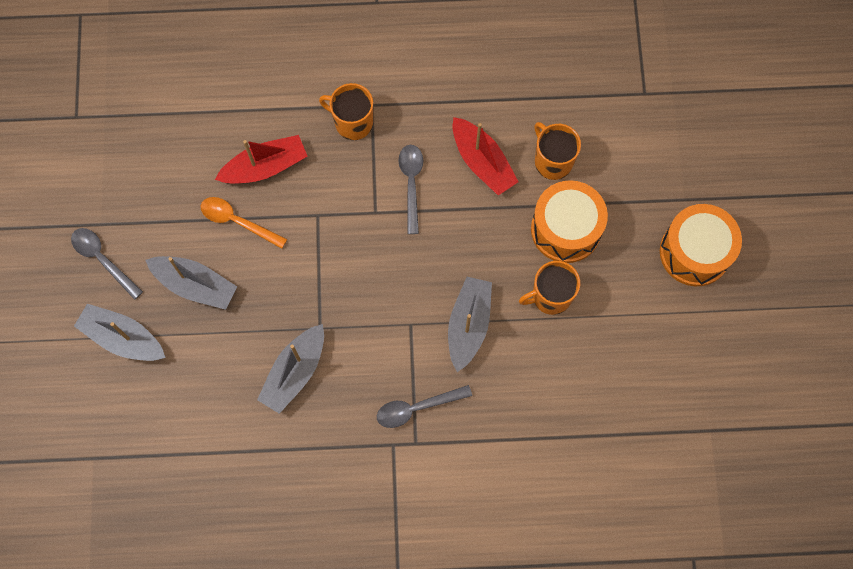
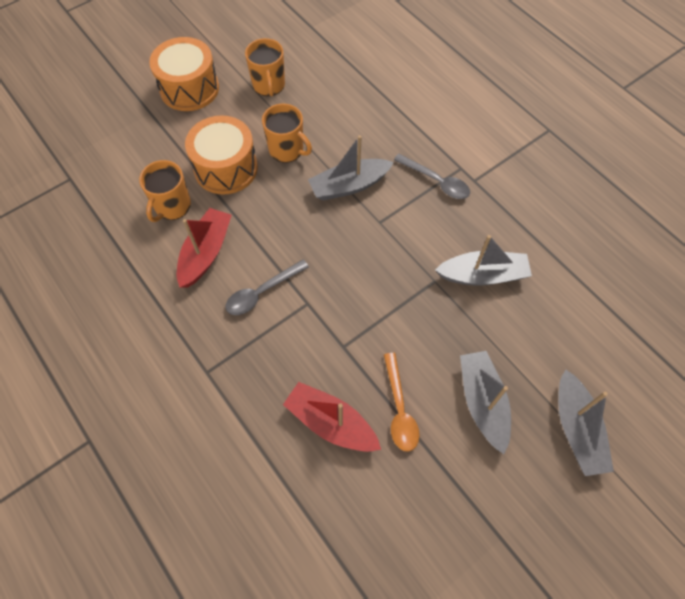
camera: 125 degrees left, 10 degrees down
(103, 259) = (530, 507): grey spoon -> none
(353, 122) = (235, 376): orange mug -> orange mug (269, 85)

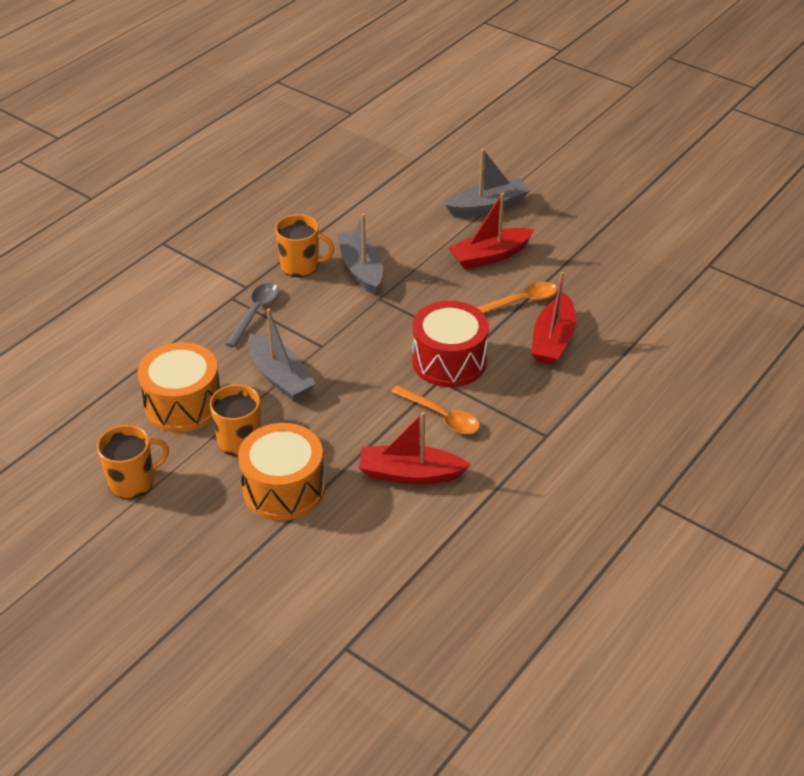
camera: 105 degrees left, 20 degrees down
(172, 206) = (356, 523): orange mug -> orange mug (301, 266)
(189, 88) = (153, 565): orange drum -> orange drum (183, 404)
(262, 292) = (441, 416): grey spoon -> orange spoon
(329, 317) = (449, 361): none -> red drum
(482, 402) = (489, 256): grey boat -> red boat

